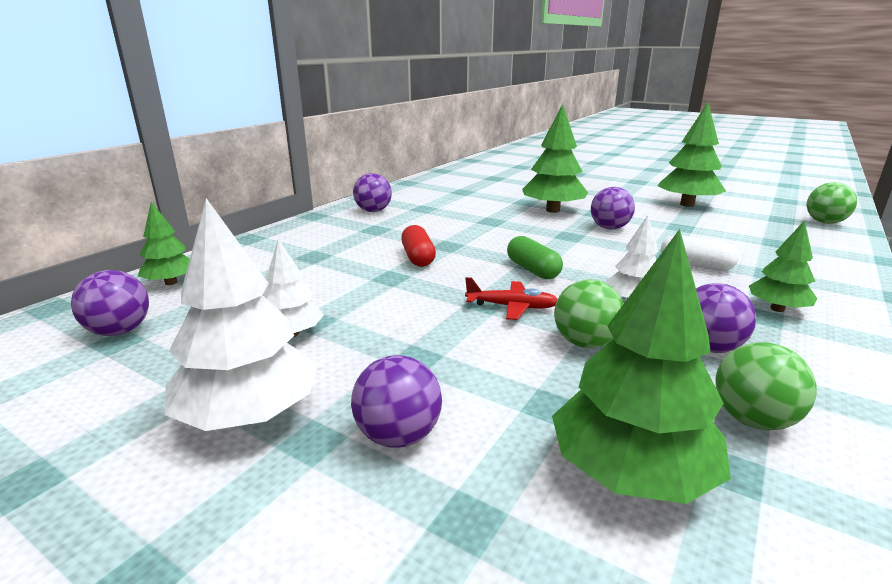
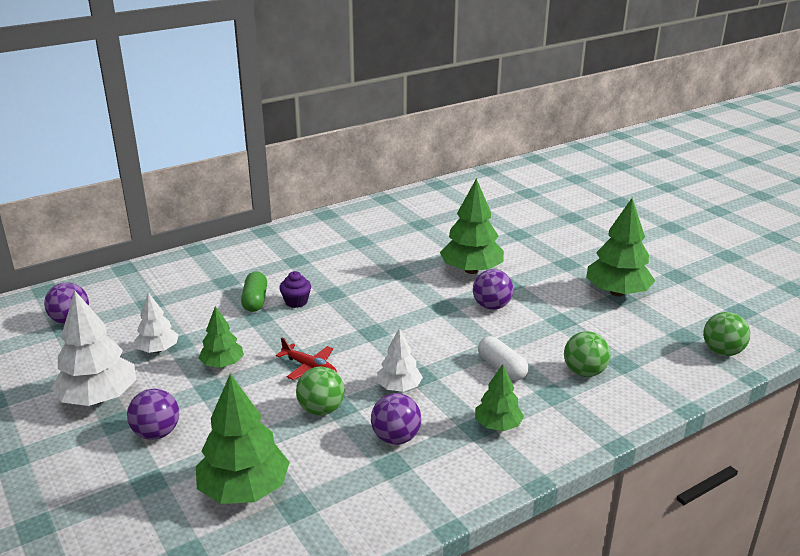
camera: 25 degrees right, 5 degrees up
(171, 282) = (120, 285): green tree -> green tree (222, 364)
(373, 211) = (315, 236): purple ball -> none
(418, 257) = (296, 302): red capsule -> purple cupcake
(532, 270) = (365, 337): green capsule -> green capsule (255, 300)
(752, 420) = (348, 488): green ball -> green ball (584, 372)

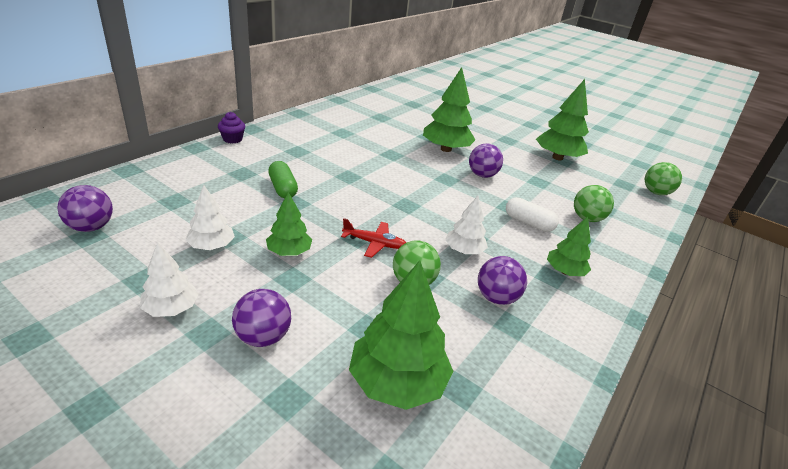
camera: 25 degrees left, 5 degrees up
(98, 398) = (171, 308): white tree -> white tree, size x0.58
(296, 302) = (322, 186): purple cupcake -> purple cupcake (232, 139)

